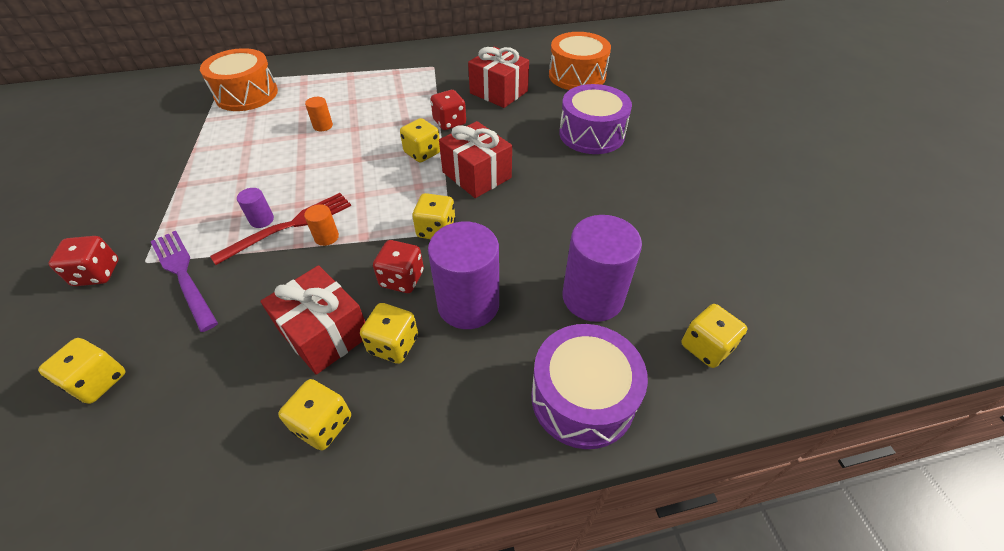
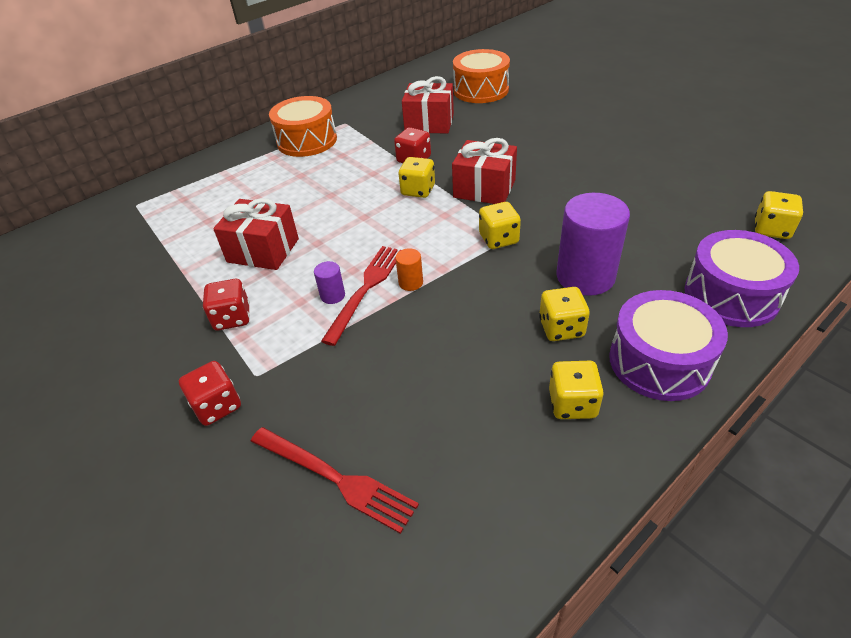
camera: 25 degrees left, 5 degrees down
(98, 381) = (335, 479): yellow dice -> red fork
(183, 275) = (311, 367): purple fork -> none
(246, 94) = (180, 207): orange drum -> orange drum (307, 141)
(323, 126) = (297, 204): orange cylinder -> none
(324, 333) = (497, 347): red gift -> red gift (263, 250)
(402, 279) = (513, 283): red dice -> red dice (232, 318)
(591, 134) = (541, 127): purple drum -> purple drum (659, 361)
(592, 297) = (667, 233): purple cylinder -> none

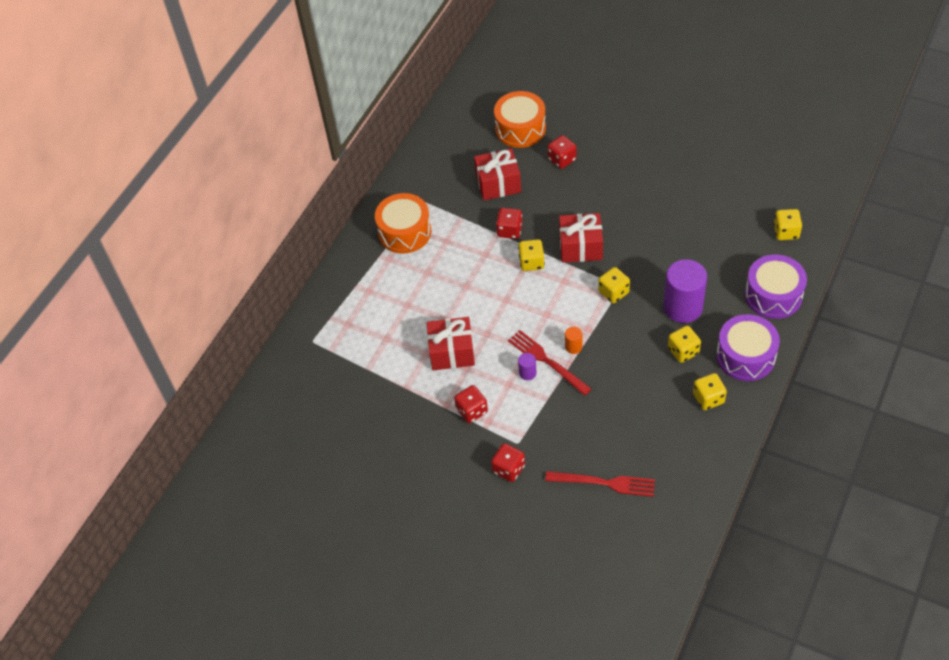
camera: 20 degrees left, 10 degrees up
(366, 289) = (547, 361): red fork -> red fork turned 45 degrees counterclockwise
(509, 117) = (562, 159): none -> red dice

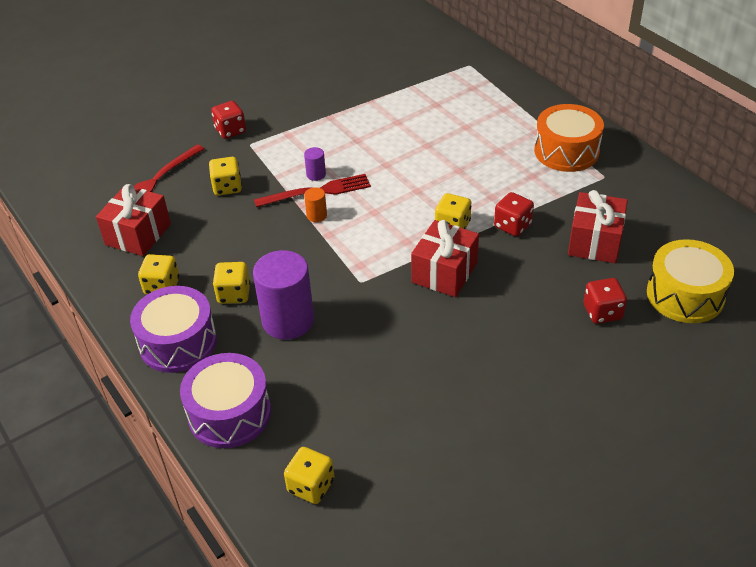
camera: 115 degrees right, 10 degrees down
(452, 352) = (384, 137): red gift -> red gift (138, 234)
(472, 411) = (309, 129): red dice -> none
(520, 129) = (685, 295): orange drum -> yellow drum
(613, 292) = (358, 273): yellow dice -> yellow dice (227, 187)

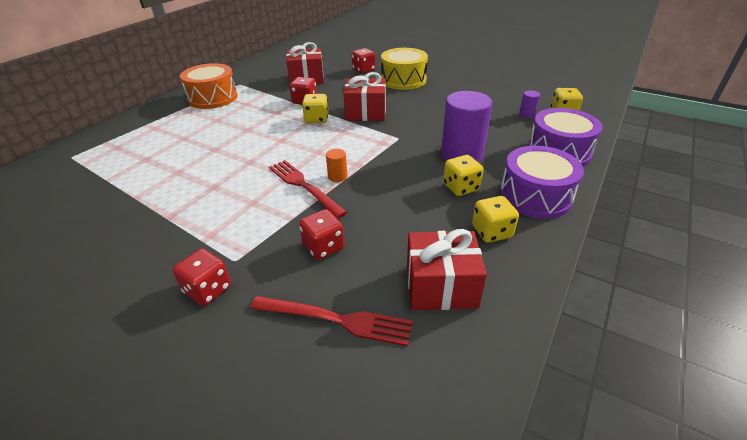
camera: 115 degrees left, 5 degrees down
(227, 187) = (323, 247): yellow dice -> red dice
(316, 174) = (278, 194): purple cylinder -> purple cylinder (527, 114)
(685, 295) = (336, 56): yellow drum -> yellow drum (403, 80)

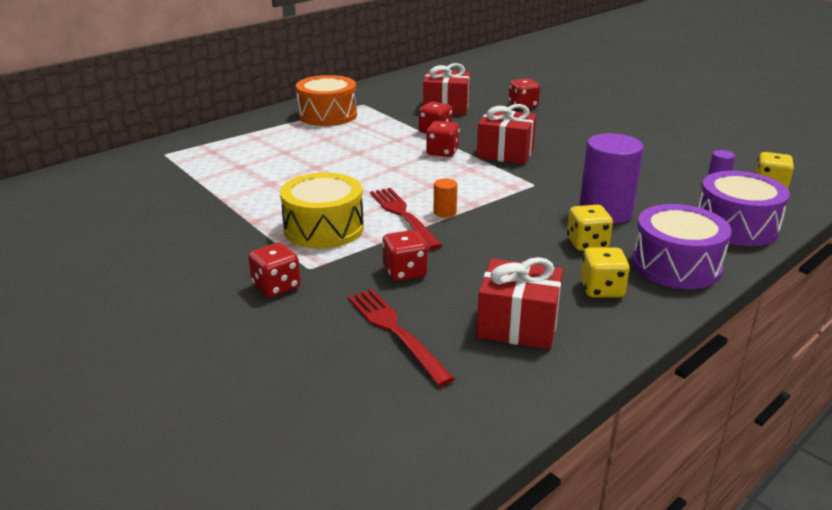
camera: 15 degrees right, 10 degrees down
(316, 119) = (442, 152): yellow dice -> red dice
(336, 320) = (395, 331): red fork -> red fork turned 150 degrees counterclockwise
(403, 80) = (570, 123): yellow drum -> yellow drum (324, 228)

